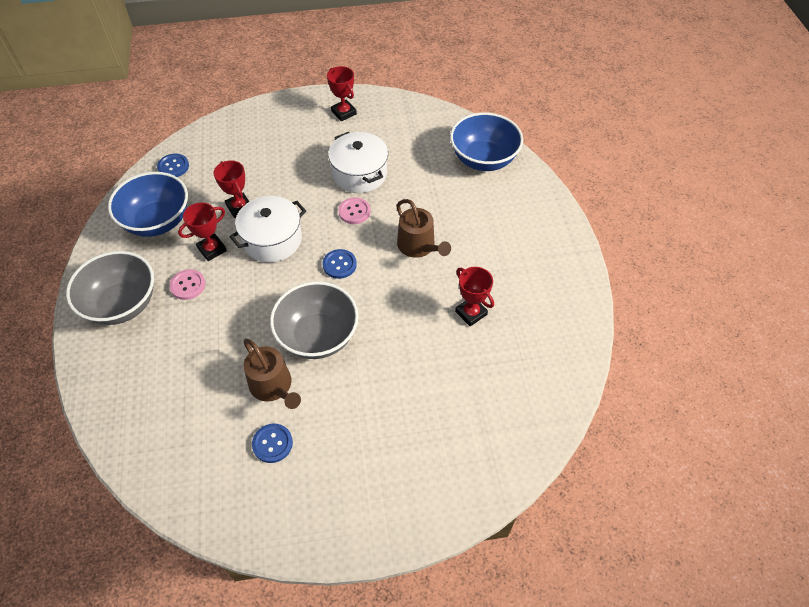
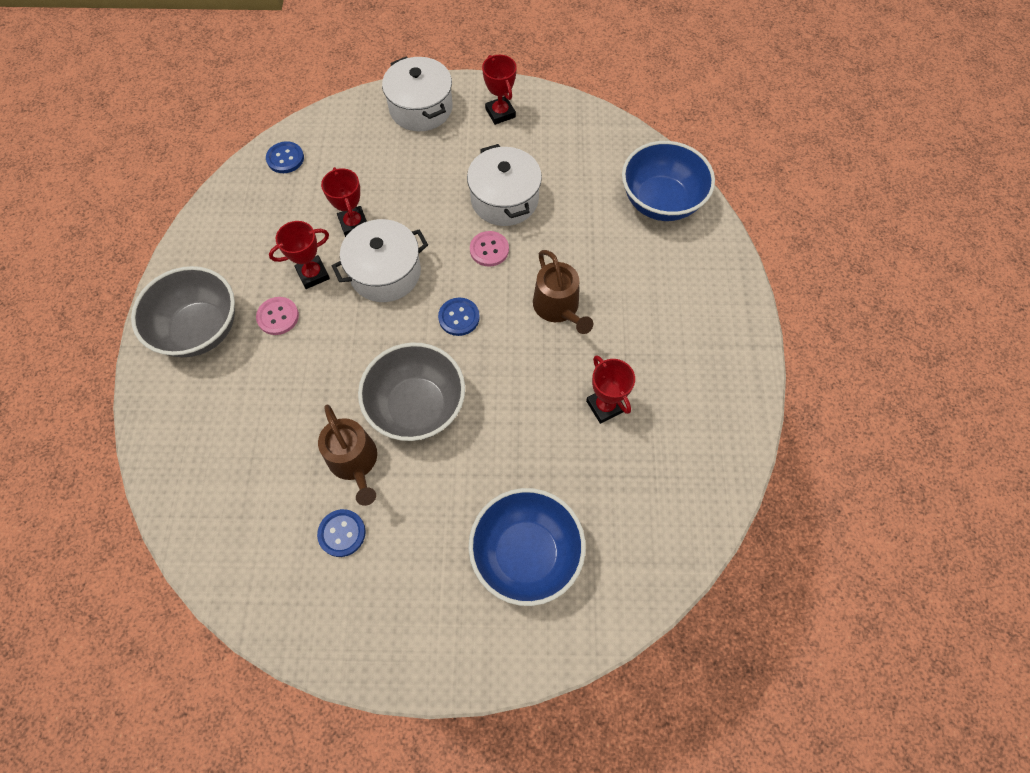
camera: 10 degrees right, 10 degrees up
(158, 221) = (256, 228): blue bowl -> blue bowl (526, 554)
(279, 117) = (421, 108): none -> white pot

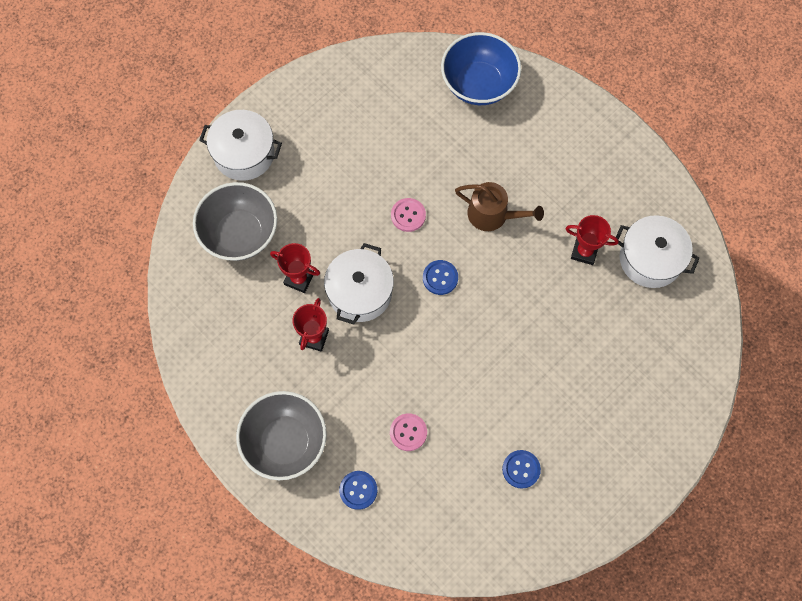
camera: 45 degrees left, 5 degrees up
(278, 317) = (325, 386): pink button -> pink button (408, 432)
(285, 158) = (192, 276): blue button -> blue button (358, 490)
(354, 462) = (480, 424): brown watering can -> none
(417, 407) = (479, 356): grey bowl -> grey bowl (240, 234)
(500, 113) = (304, 109): red trophy -> none
(504, 199) = (379, 171): white pot -> white pot (650, 259)
(526, 554) = (631, 378): blue bowl -> none

